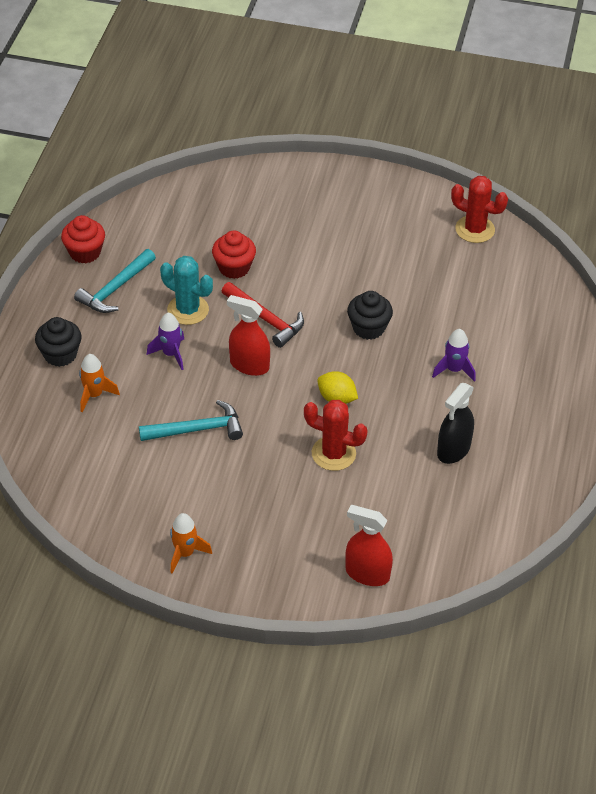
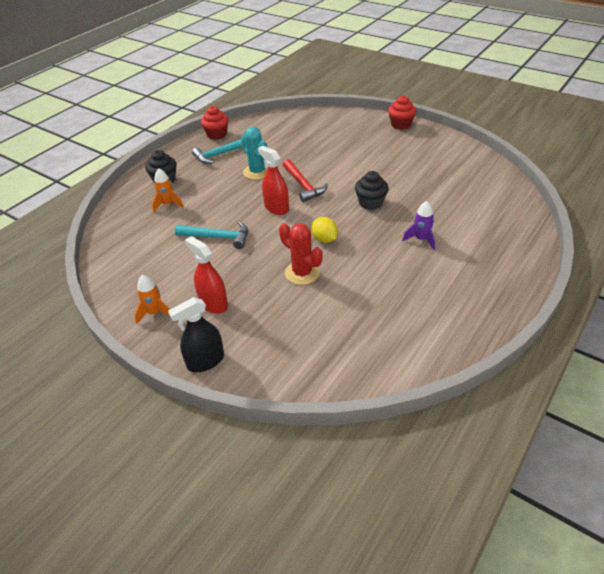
camera: 25 degrees right, 5 degrees down
(170, 354) = (230, 192): purple rocket -> none
(234, 268) = (300, 156): red cupcake -> red cupcake (400, 124)
(367, 574) = (279, 365): red spray bottle -> red spray bottle (213, 304)
(453, 450) = (395, 291): black spray bottle -> black spray bottle (205, 361)
(475, 229) = (474, 162): red cactus -> none

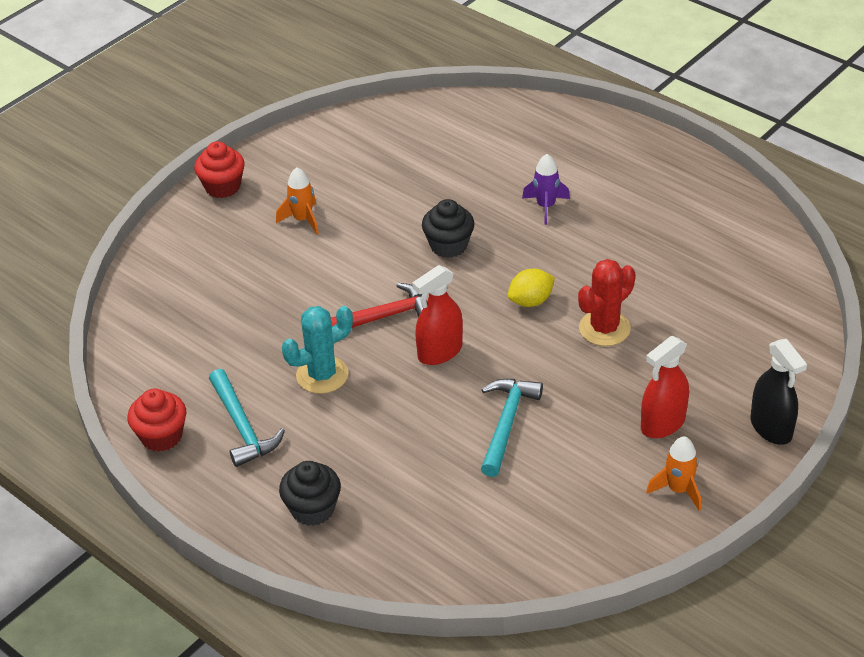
camera: 85 degrees left, 0 degrees up
(168, 204) = (398, 497): orange rocket -> orange rocket (302, 220)

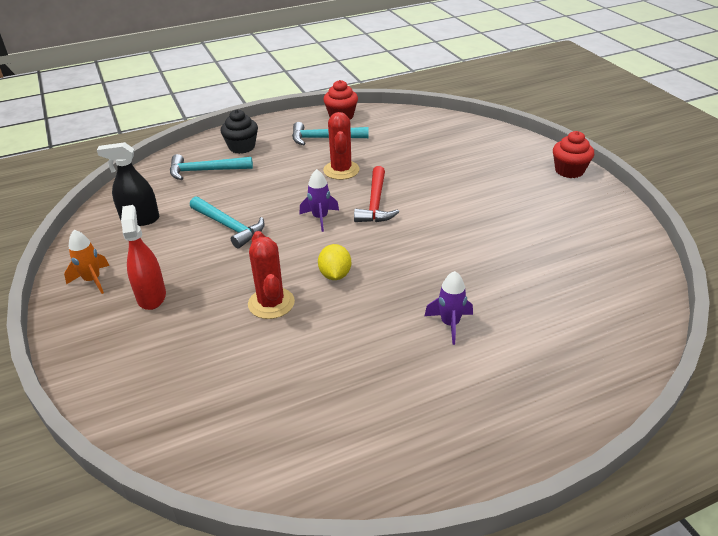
camera: 115 degrees right, 5 degrees down
(302, 220) = (509, 195): orange rocket -> none
(322, 375) = (341, 170): turquoise cactus -> red cactus
(399, 516) = (205, 171): none -> turquoise hammer
(440, 352) = (320, 218): red spray bottle -> purple rocket
(448, 245) = (433, 253): black cupcake -> none
(771, 428) = (81, 354): black spray bottle -> black spray bottle (140, 219)

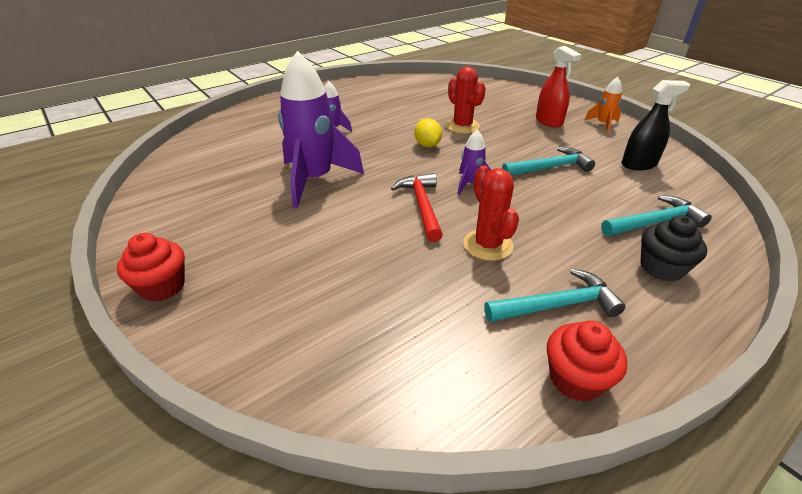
camera: 165 degrees right, 0 degrees up
(229, 226) = (550, 168): turquoise hammer -> turquoise hammer turned 135 degrees clockwise
(471, 242) = (315, 180): none -> purple rocket

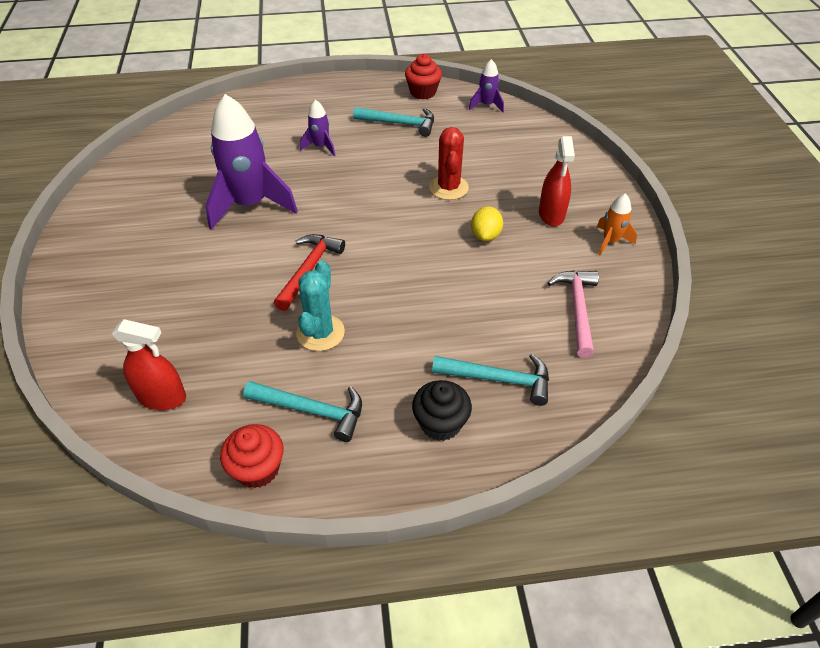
camera: 30 degrees right, 10 degrees up
(162, 286) = (69, 264): red cupcake -> red cupcake (423, 92)
(404, 362) = (162, 397): none -> red spray bottle
(427, 145) = (387, 200): yellow lemon -> yellow lemon (485, 235)
(470, 184) = (376, 264): purple rocket -> purple rocket (486, 105)
(488, 245) = (320, 333): red cactus -> turquoise cactus
(550, 168) = (475, 275): turquoise hammer -> turquoise hammer (400, 124)
(638, 164) = (577, 309): black spray bottle -> pink hammer

